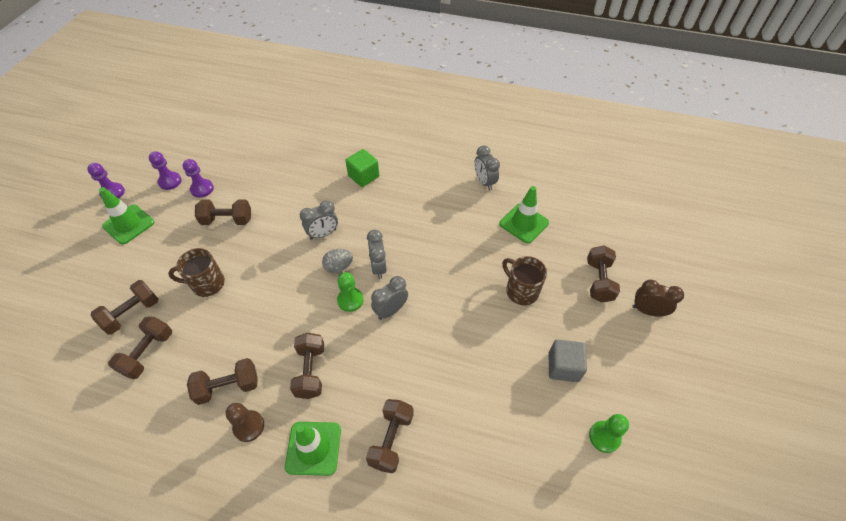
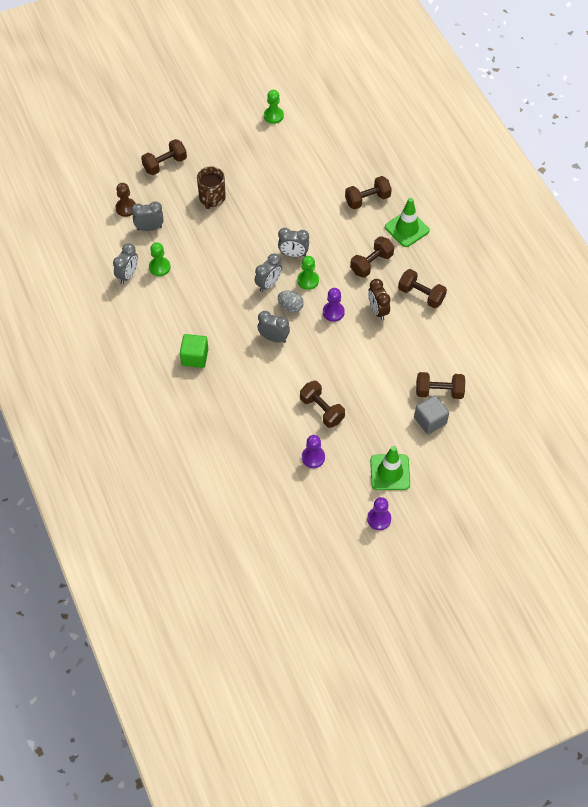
camera: 130 degrees left, 5 degrees up
(148, 353) = (448, 355): brown dumbbell -> none
(170, 181) = (329, 489): purple pawn -> purple pawn (333, 312)
(207, 284) = (378, 370): brown mug -> none
(249, 426) = (428, 266): brown pawn -> brown pawn (126, 208)
(473, 205) = (159, 267): none -> green pawn
(524, 223) = (149, 228): green traffic cone -> grey clock
(563, 367) = (248, 151): grey cube -> grey cube (430, 420)
(647, 311) = (167, 131): brown clock -> brown clock (378, 310)

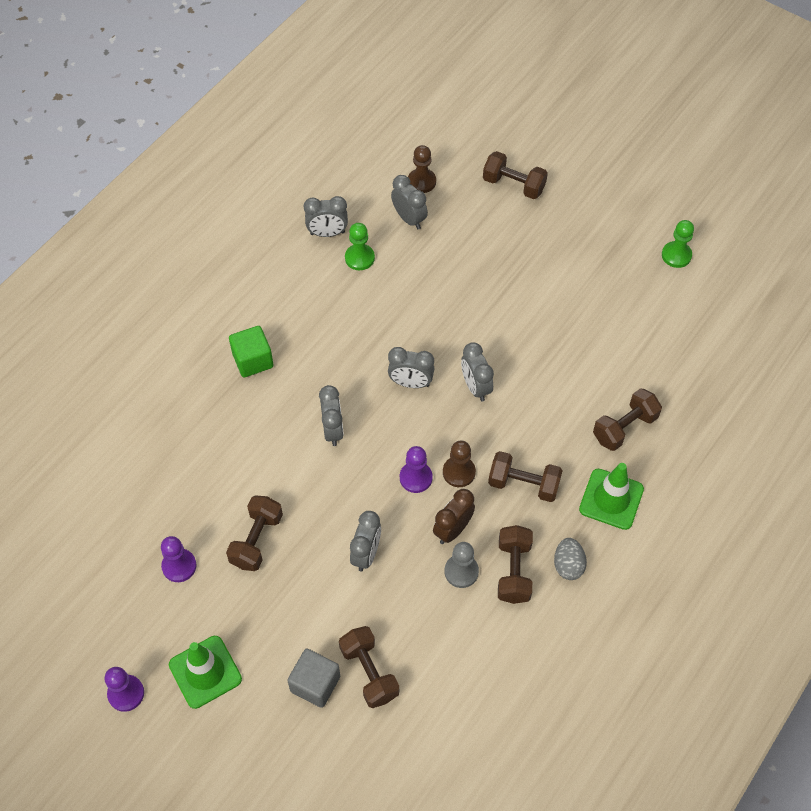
camera: 60 degrees right, 0 degrees up
(212, 198) = (498, 257): brown mug -> none
(290, 306) = (392, 424): grey egg -> grey egg (568, 565)
(308, 280) = (446, 424): green pawn -> none
(343, 290) = (459, 472): none -> brown pawn
(366, 359) = (366, 554): none -> grey clock
(367, 199) = (624, 427): brown dumbbell -> brown dumbbell turned 75 degrees counterclockwise
(406, 319) = (461, 571): none -> grey pawn

